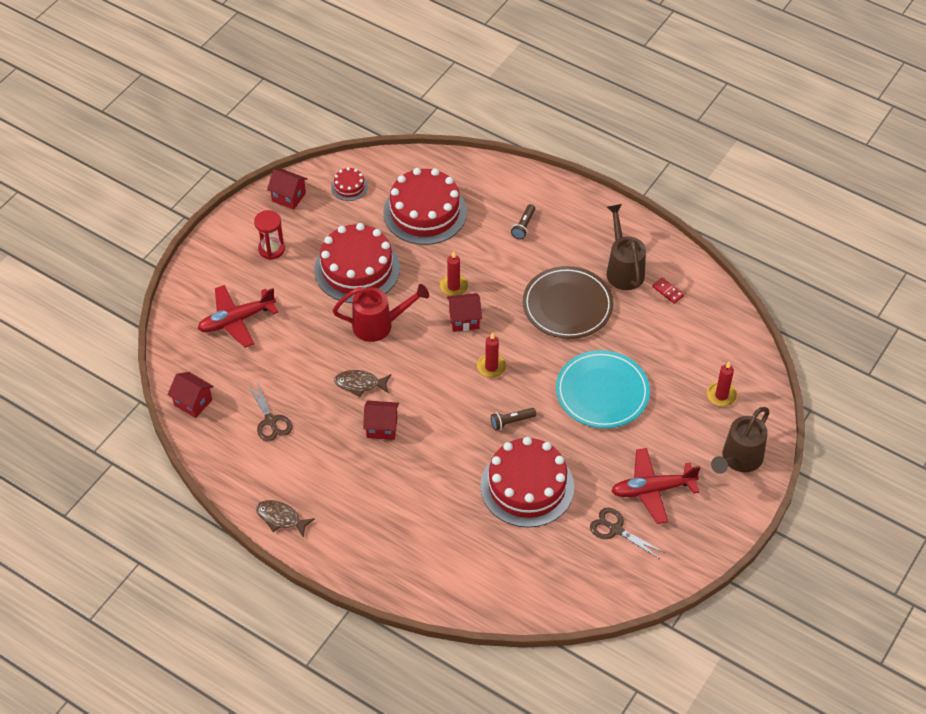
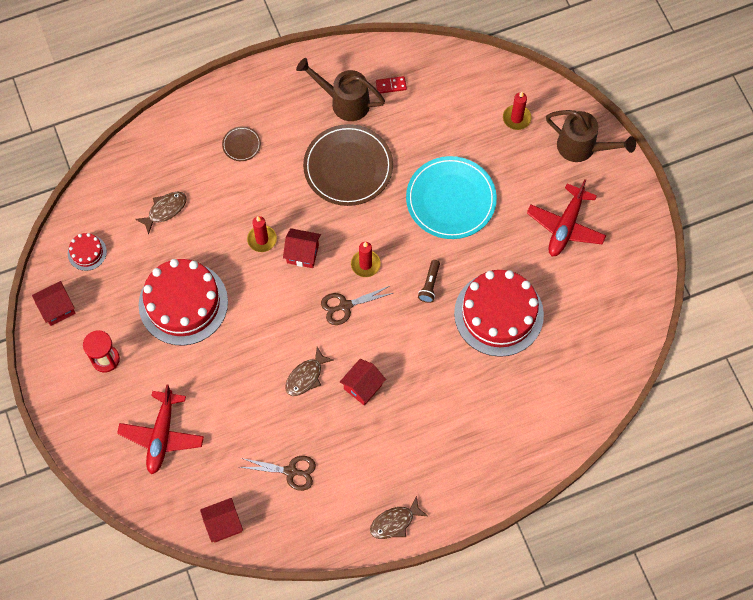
camera: 55 degrees left, 15 degrees up
(378, 325) = (256, 323): red watering can -> none
(425, 212) = (165, 210): red cake -> brown fish
(464, 320) = (302, 254): red house -> red house turned 75 degrees clockwise
(523, 226) = (241, 145): brown flashlight -> brown plate
(615, 529) = (582, 277): brown scissors -> brown scissors (345, 306)
(739, 459) = (582, 147): brown watering can -> brown watering can turned 45 degrees counterclockwise

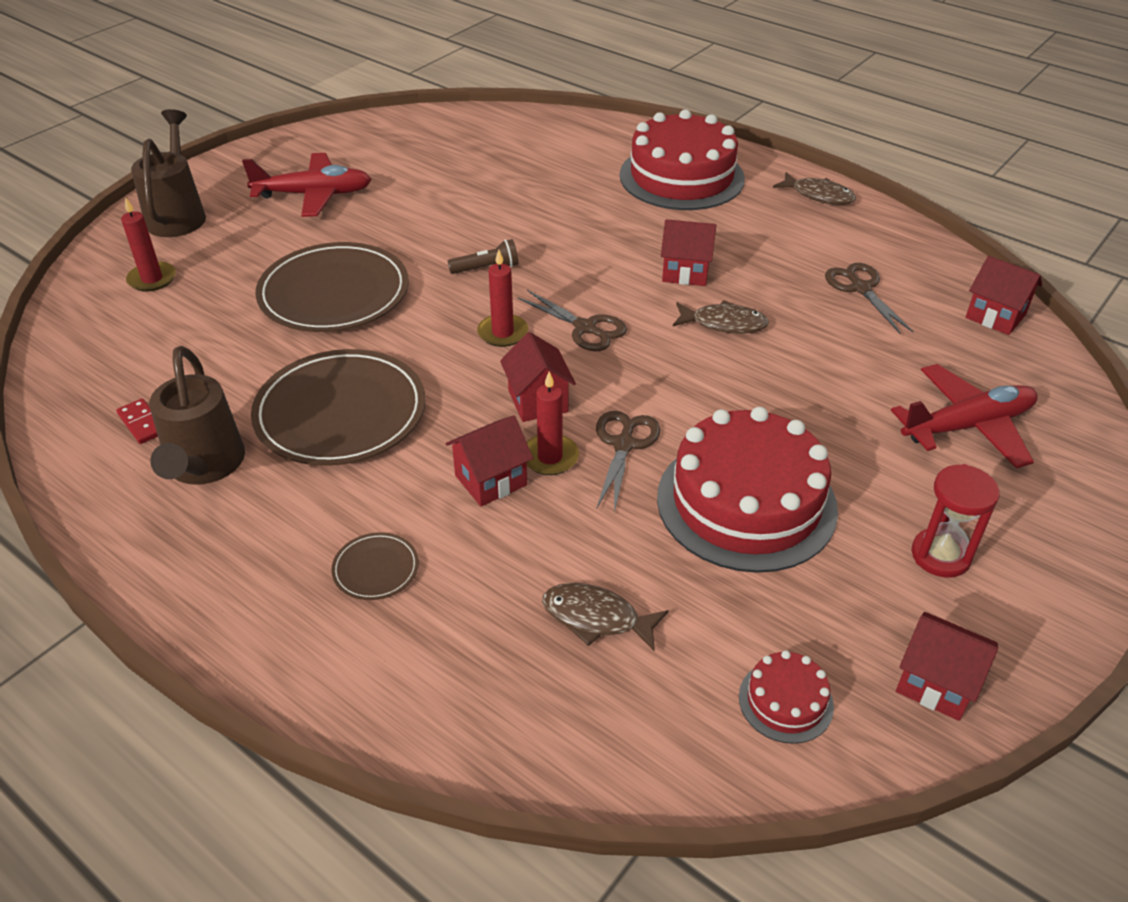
camera: 120 degrees left, 25 degrees down
(250, 275) = (624, 444): none -> brown scissors
(263, 209) = (491, 480): none -> red house
(451, 199) = (334, 293): turquoise plate -> brown plate
(498, 314) = (482, 206): red cake -> red cake (681, 177)

